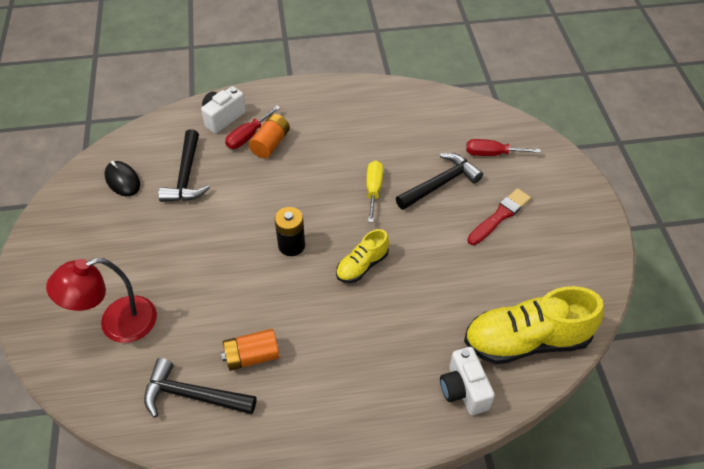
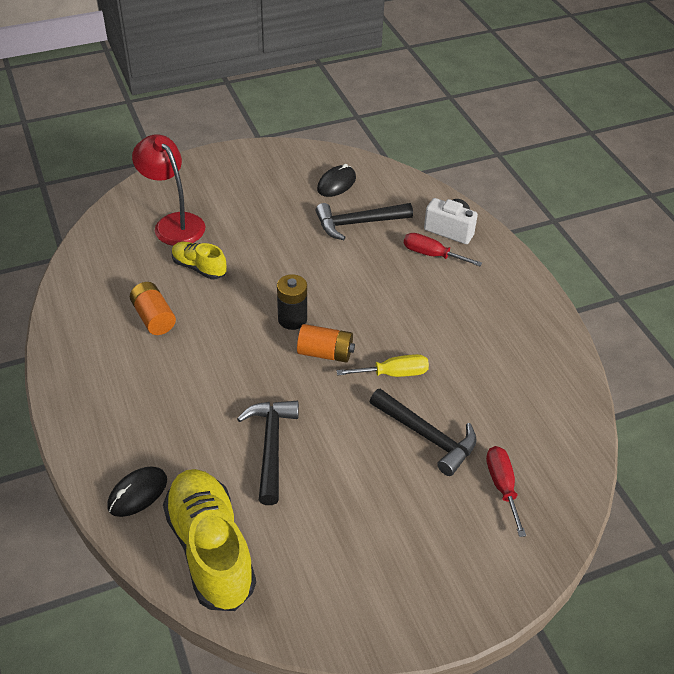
camera: 75 degrees right, 5 degrees down
(193, 396) = (108, 288): black hammer -> black hammer (271, 447)
(270, 144) = (428, 274): orange battery -> orange battery (325, 353)
(362, 265) = (281, 381): yellow shoe -> yellow shoe (199, 268)
(463, 390) = (137, 493): white camera -> black mouse
(499, 216) = (395, 505): red brush -> none

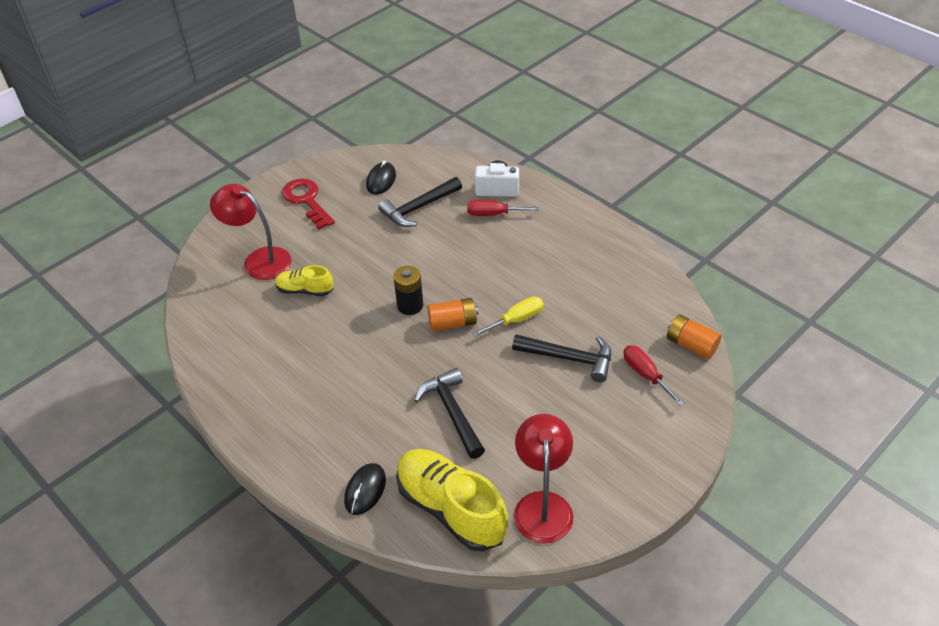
camera: 20 degrees left, 0 degrees up
(154, 318) = (291, 345): orange battery -> orange battery (691, 345)
(252, 180) = (306, 201): none -> red key
(308, 586) = (542, 505): none -> red lamp

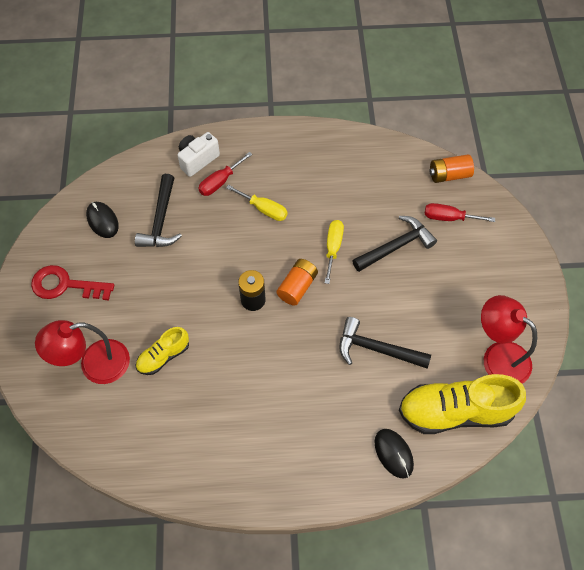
camera: 50 degrees left, 15 degrees up
(500, 255) = (264, 209): none -> yellow screwdriver

